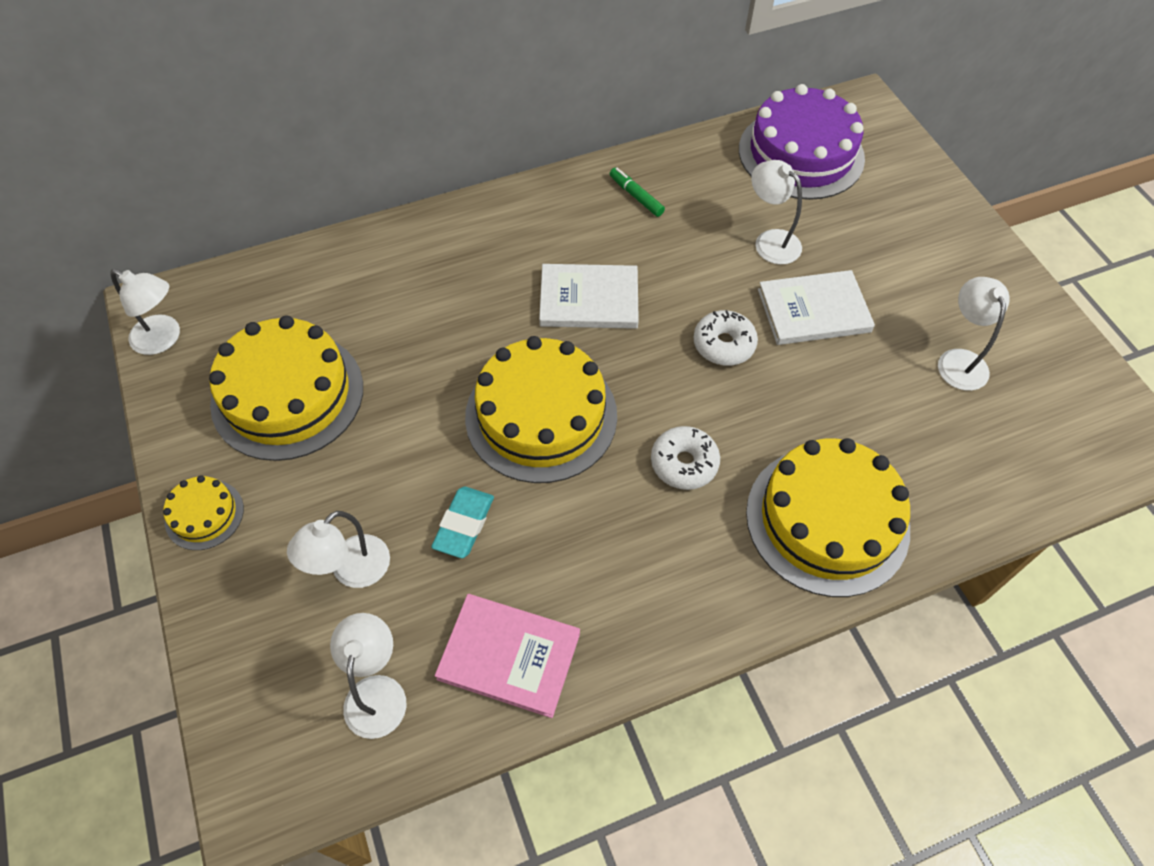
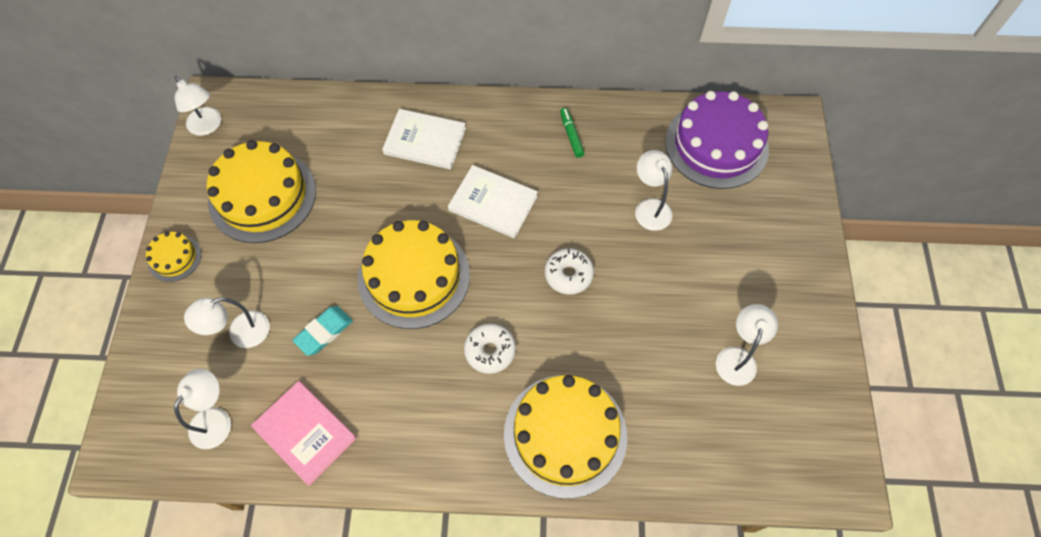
camera: 25 degrees right, 5 degrees up
(813, 311) = (650, 275): white book -> white book (425, 141)

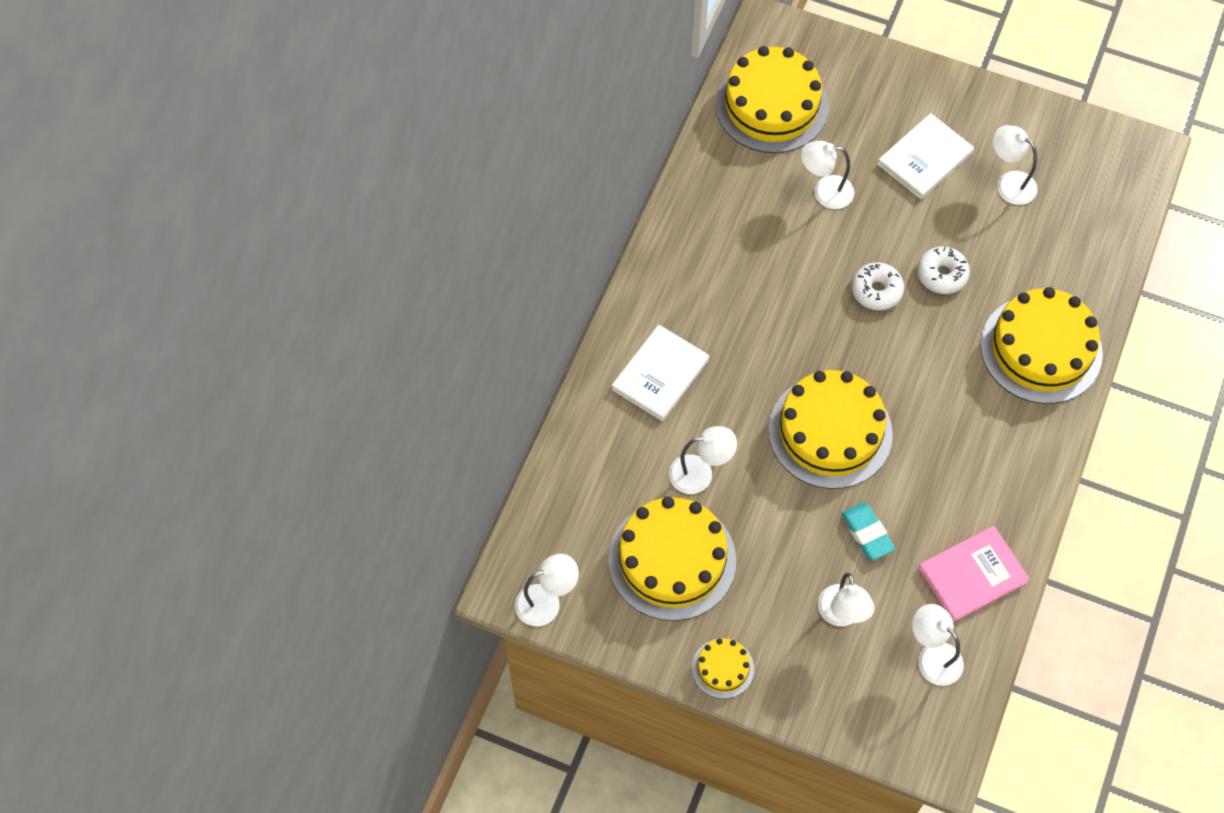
camera: 70 degrees left, 0 degrees up
(345, 193) = (700, 473): none -> white lamp
(490, 351) = (937, 386): white donut -> white donut (941, 274)
(493, 203) = (767, 332): white book -> white book (925, 158)
(571, 135) = (708, 231): green marker -> none
(716, 145) = (771, 105): purple cake -> yellow cake

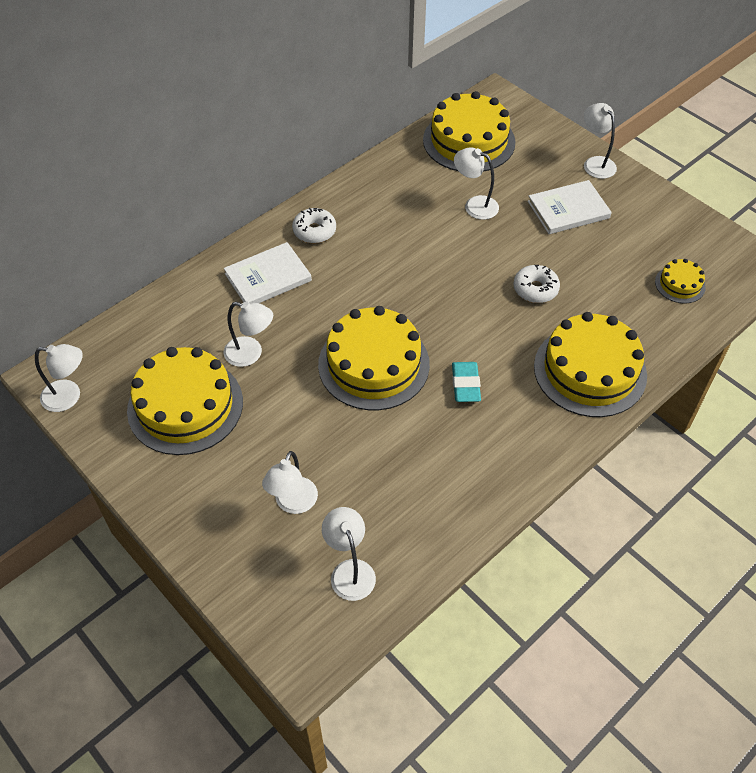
camera: 25 degrees right, 10 degrees down
(723, 668) = (167, 503): yellow cake -> yellow cake (680, 284)
(867, 533) = (355, 449): turquoise eraser -> turquoise eraser (465, 384)
(876, 290) = (474, 282): white donut -> white donut (314, 231)
(972, 575) = (426, 519): pink book -> none
(1009, 183) = (629, 247): white lamp -> white lamp (595, 163)

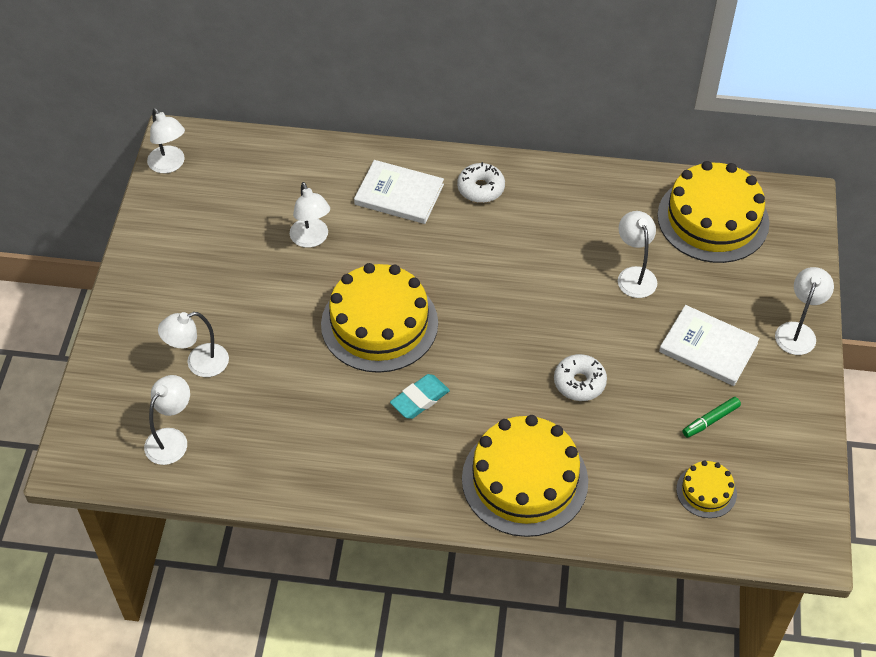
camera: 50 degrees right, 0 degrees up
(185, 406) = (225, 236): yellow cake -> none
(626, 246) = (710, 420): none -> green marker

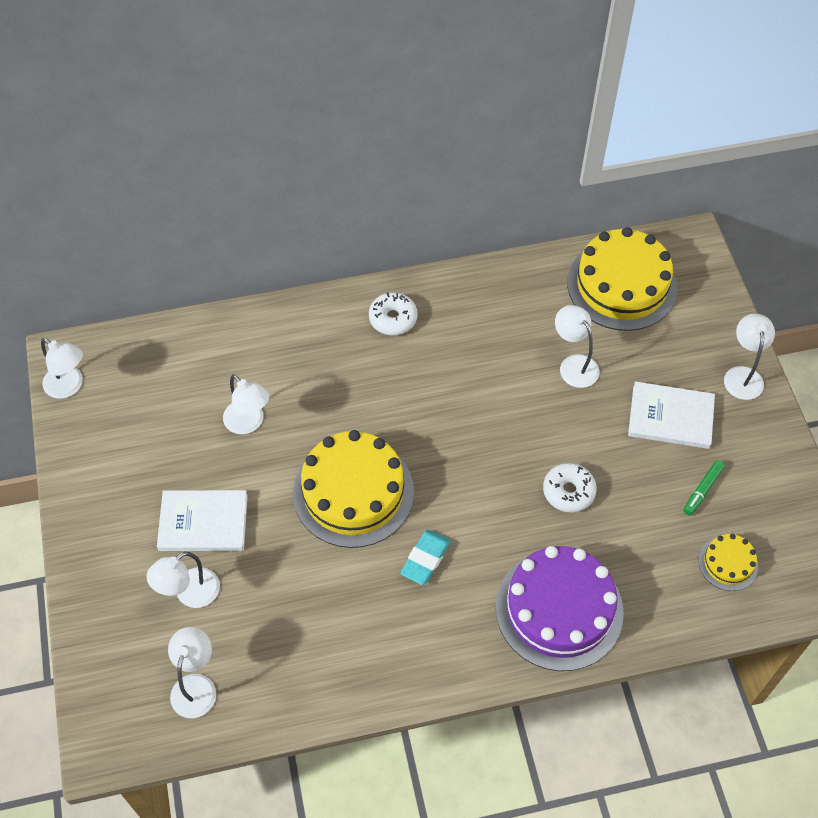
camera: 20 degrees left, 5 degrees up
(399, 194) = (316, 349): white book -> white book (203, 523)
(525, 480) = (559, 609): yellow cake -> purple cake

